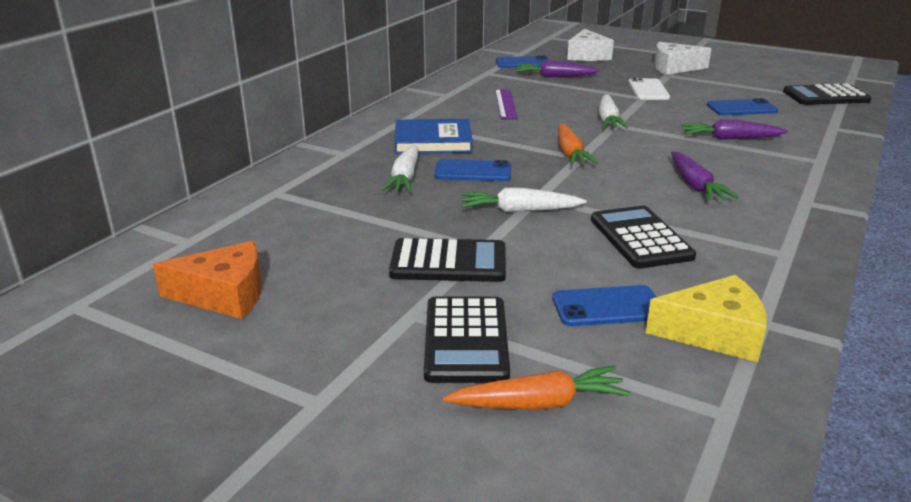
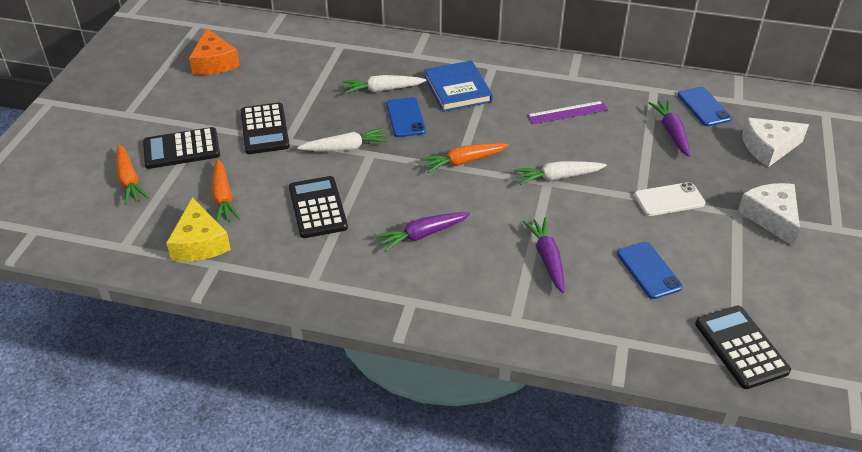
camera: 75 degrees right, 15 degrees up
(519, 210) = (345, 148): white carrot -> white carrot turned 90 degrees clockwise
(607, 307) = (223, 197): blue phone -> orange carrot
(640, 238) = (317, 208): black calculator -> black calculator turned 75 degrees counterclockwise

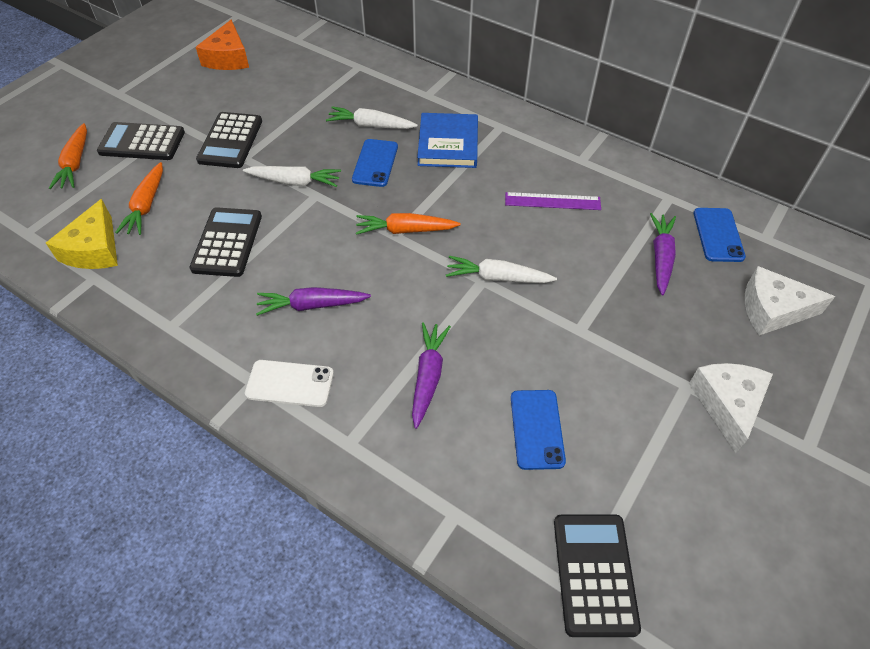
camera: 20 degrees right, 10 degrees up
(669, 199) = (611, 343): white phone -> white phone (290, 383)

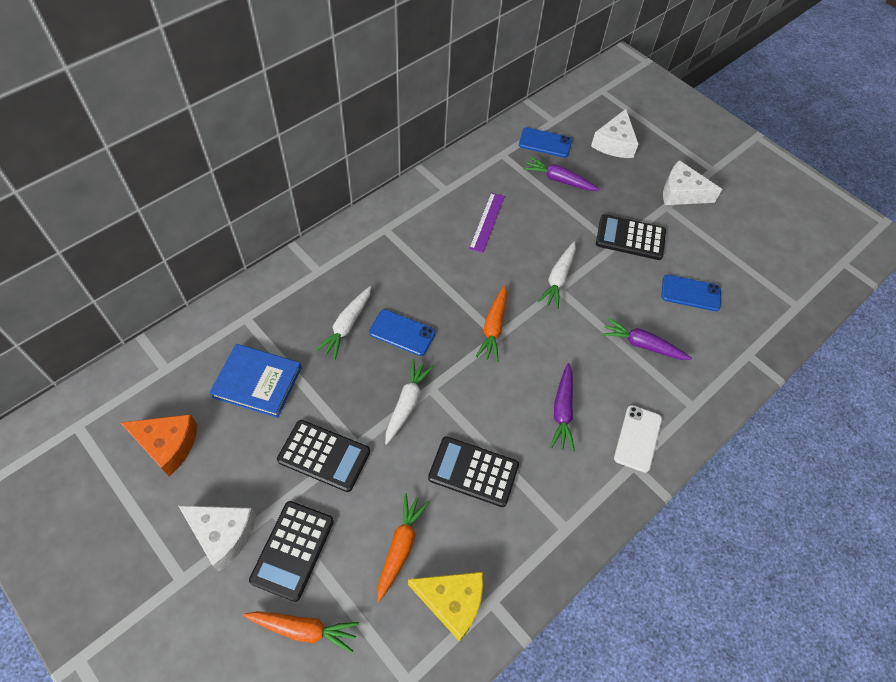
camera: 80 degrees left, 5 degrees up
(146, 205) = (400, 547): orange carrot -> orange carrot turned 90 degrees counterclockwise
(154, 103) = (223, 534): none -> white cheese
(448, 144) = (395, 272): blue book -> blue book (257, 382)
(594, 574) = (786, 294): black calculator -> black calculator (630, 238)

